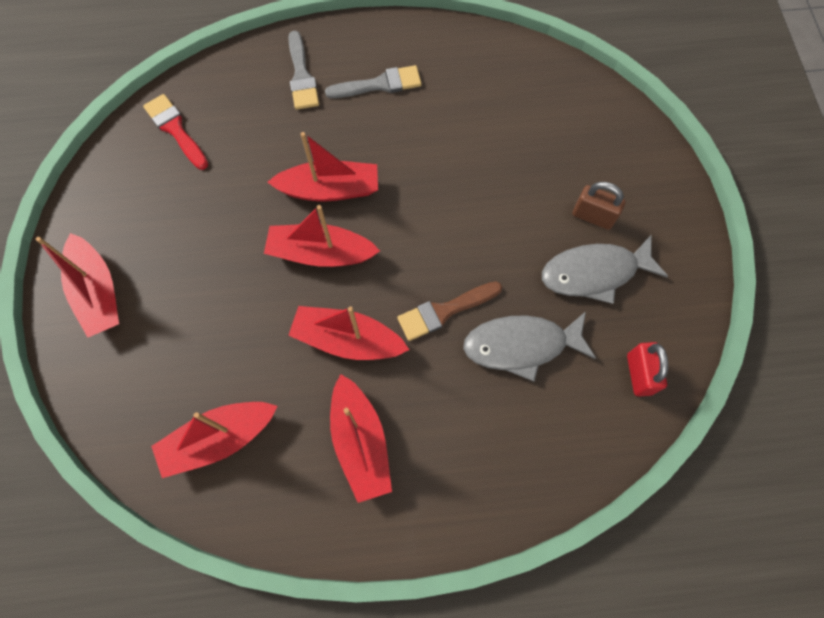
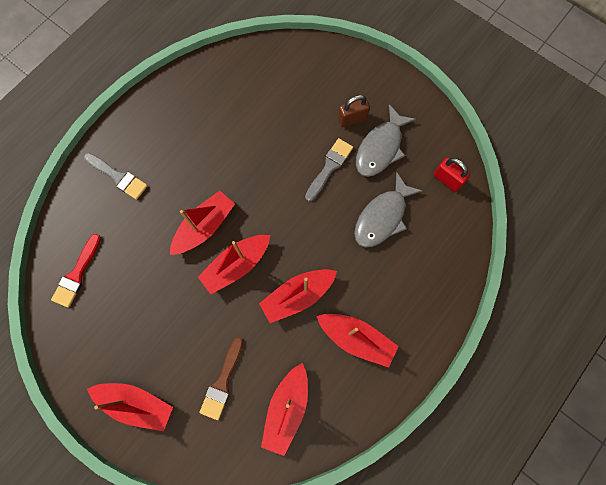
camera: 45 degrees left, 5 degrees up
(175, 129) = (77, 274): red brush -> red brush turned 75 degrees counterclockwise
(379, 84) = (169, 143): grey brush -> grey brush (329, 167)
(444, 311) = (330, 235): brown brush -> brown brush (222, 382)

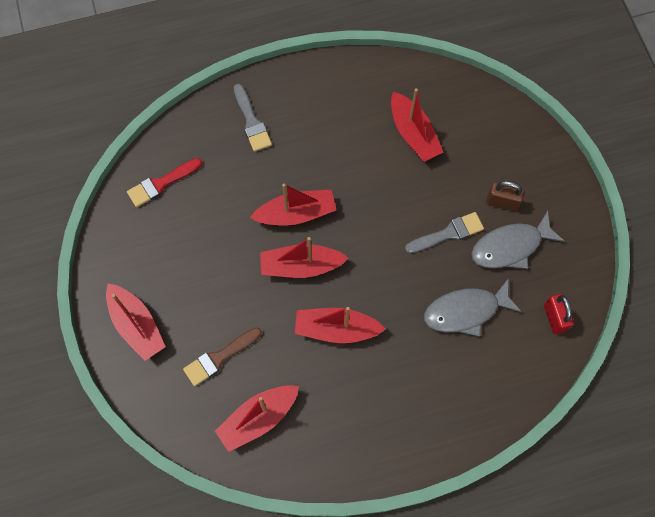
camera: 35 degrees right, 5 degrees down
(356, 338) = (362, 402): red boat -> red boat (413, 134)

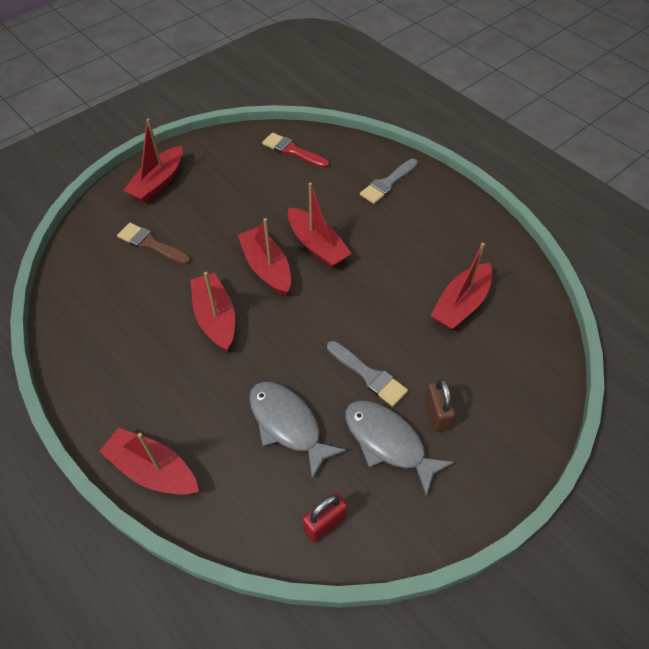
camera: 65 degrees right, 15 degrees down
(258, 418) = (102, 292): red boat -> red boat (153, 470)

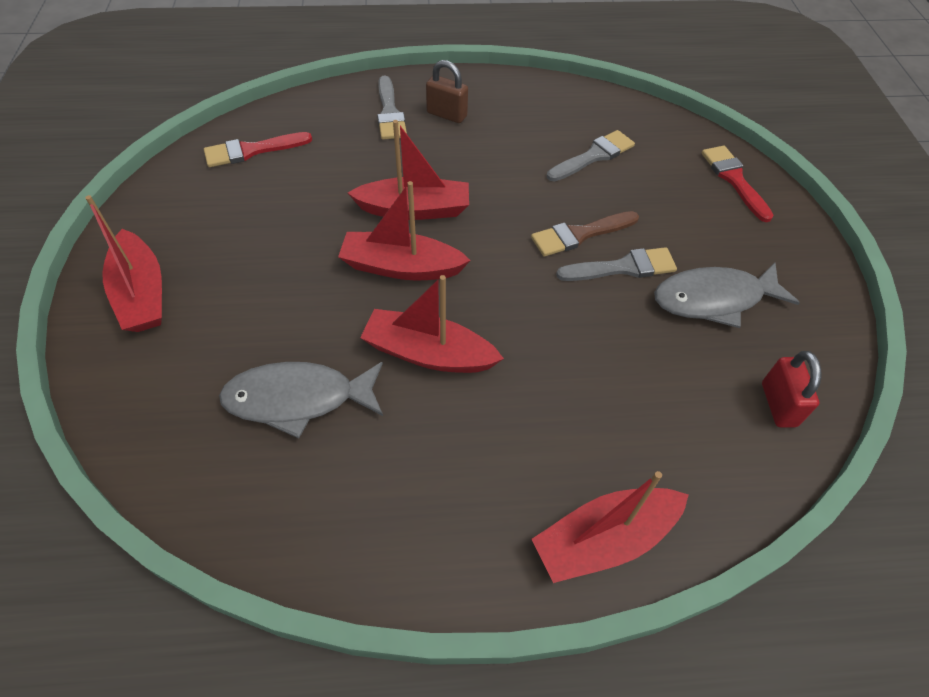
camera: 55 degrees left, 0 degrees up
(151, 244) = (240, 356): brown brush -> brown brush (580, 235)
(288, 424) = (634, 368): grey fish -> grey fish (298, 399)
(436, 414) = (706, 246): brown padlock -> brown padlock (446, 115)
(461, 304) = (593, 156): red boat -> grey brush
(528, 400) = (734, 179): none -> red brush

